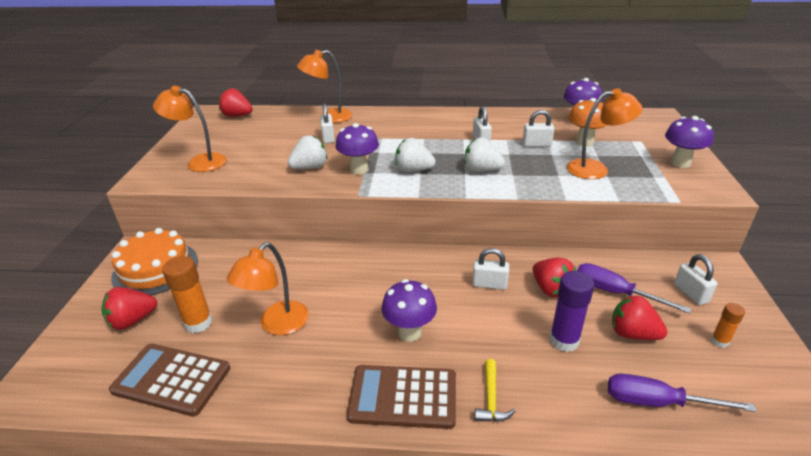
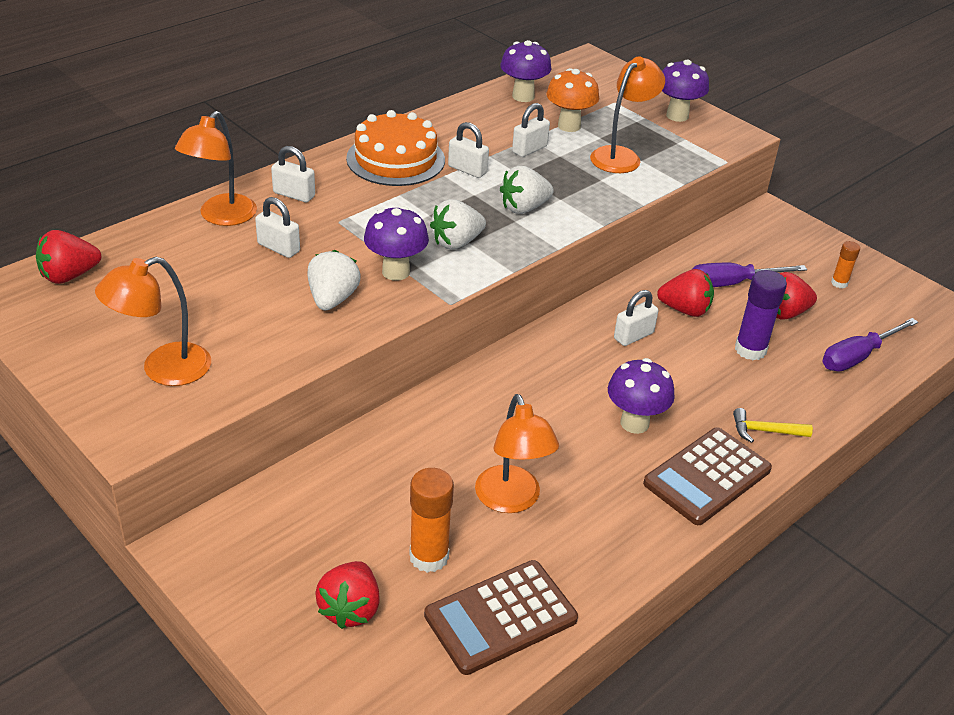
camera: 50 degrees left, 5 degrees up
(155, 268) = (262, 547): orange cake -> orange cake (395, 159)
(491, 399) = (764, 431): yellow hammer -> yellow hammer turned 135 degrees clockwise
(690, 293) = (780, 252): white padlock -> white padlock (294, 194)

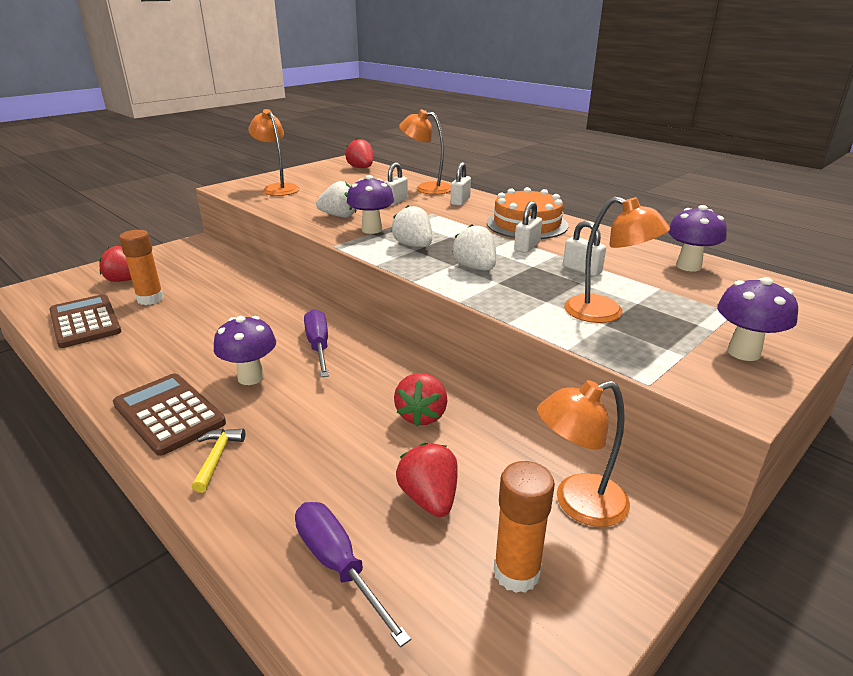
camera: 90 degrees right, 10 degrees down
(511, 500) = (185, 324): orange lamp -> orange lamp (578, 504)
(569, 126) = (647, 287): orange mushroom -> none
(633, 336) = (374, 381): white padlock -> none
(732, 283) = (482, 455): purple screwdriver -> purple screwdriver (318, 346)
(750, 350) = (353, 459): purple glue stick -> none
(839, 283) = (516, 572): orange glue stick -> orange glue stick, size x1.77

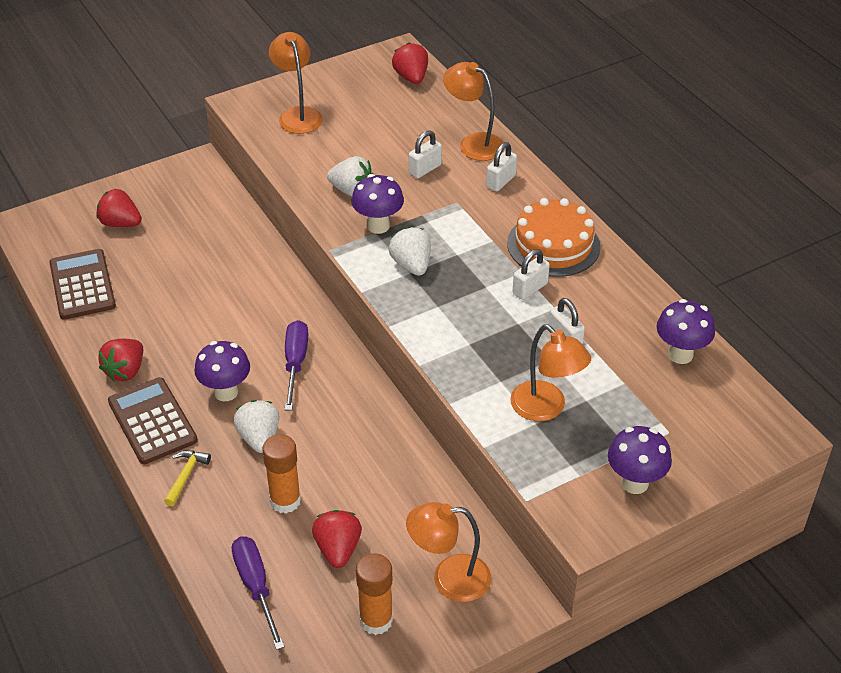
camera: 15 degrees right, 15 degrees up
(150, 299) = (144, 260): orange glue stick -> orange glue stick (285, 501)
(422, 415) = (362, 467): red strawberry -> red strawberry (125, 371)
(475, 268) = (458, 316): white strawberry -> white strawberry (259, 438)

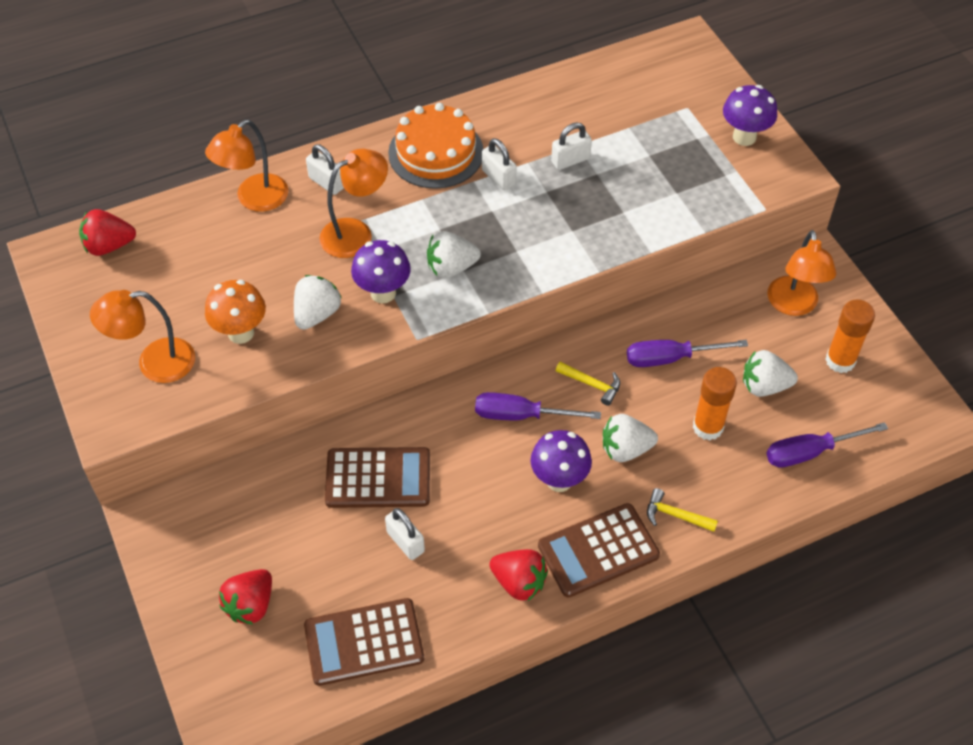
camera: 85 degrees left, 10 degrees up
(230, 279) = (378, 478): none -> brown calculator
(329, 153) = (241, 333): none -> orange mushroom
(332, 411) = (592, 384): none -> yellow hammer
(338, 549) = (764, 386): red strawberry -> white strawberry
(368, 471) = (670, 358): none -> purple screwdriver
(425, 169) = (291, 245): white padlock -> white padlock (405, 542)
(546, 408) = (659, 184): orange lamp -> orange lamp (356, 233)
(680, 354) = (595, 86): purple mushroom -> none

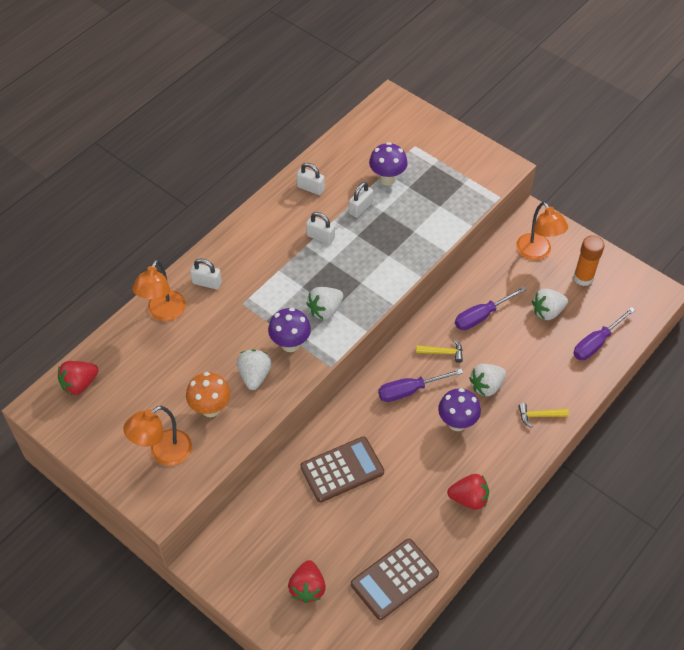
camera: 25 degrees left, 0 degrees up
(356, 233) = (248, 310): orange lamp -> none
(405, 542) = (383, 503): white padlock -> white padlock (310, 188)
(436, 152) = (269, 235): orange cake -> none
(598, 550) = (505, 457): brown calculator -> none
(708, 427) = (528, 351): orange glue stick -> none
(744, 137) = (461, 153): purple mushroom -> purple mushroom (387, 179)

